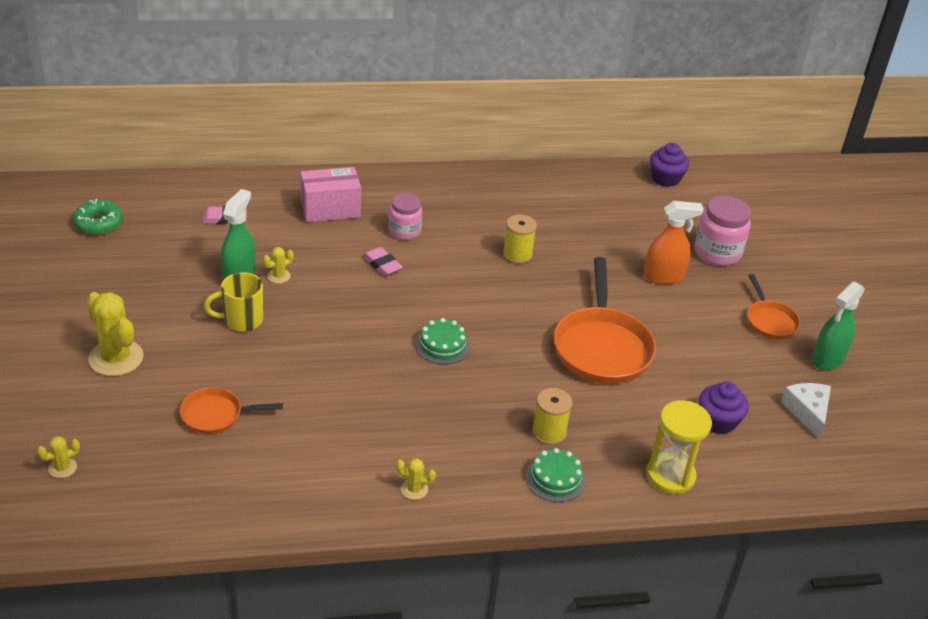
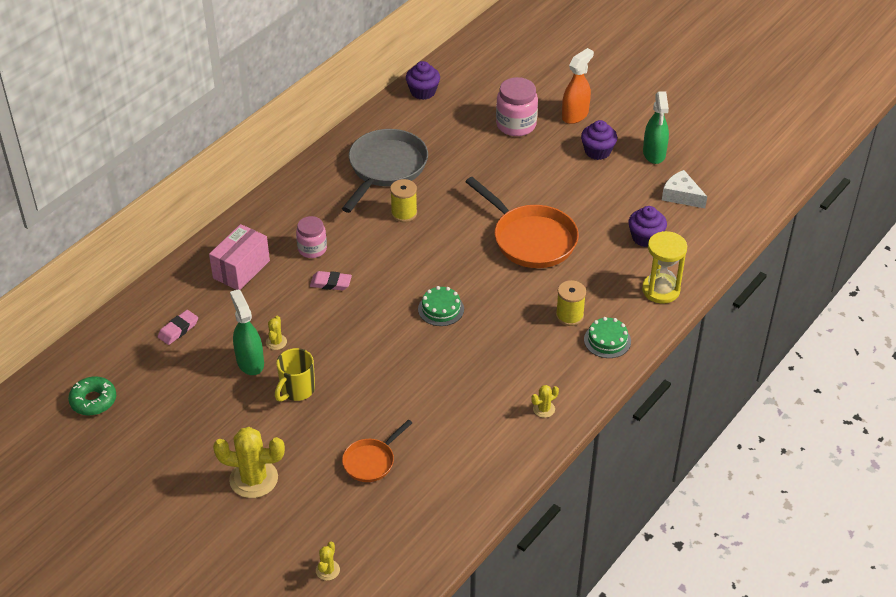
camera: 40 degrees left, 5 degrees up
(550, 213) = (385, 168): none -> grey pan
(663, 276) = (506, 164): orange spray bottle -> orange spray bottle (575, 115)
(770, 321) = (597, 151): orange pan -> purple cupcake

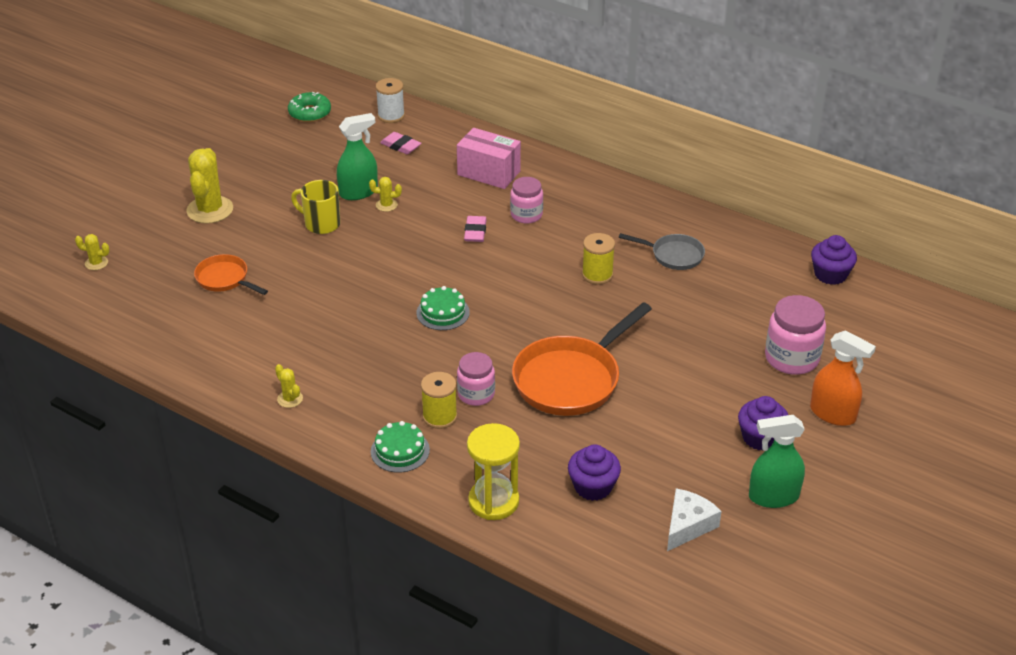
camera: 85 degrees right, 5 degrees down
(120, 336) = (391, 116): none -> white spool
(385, 168) = (673, 255): grey pan -> grey pan, size x0.54
(544, 293) = (476, 394): none -> pink jar

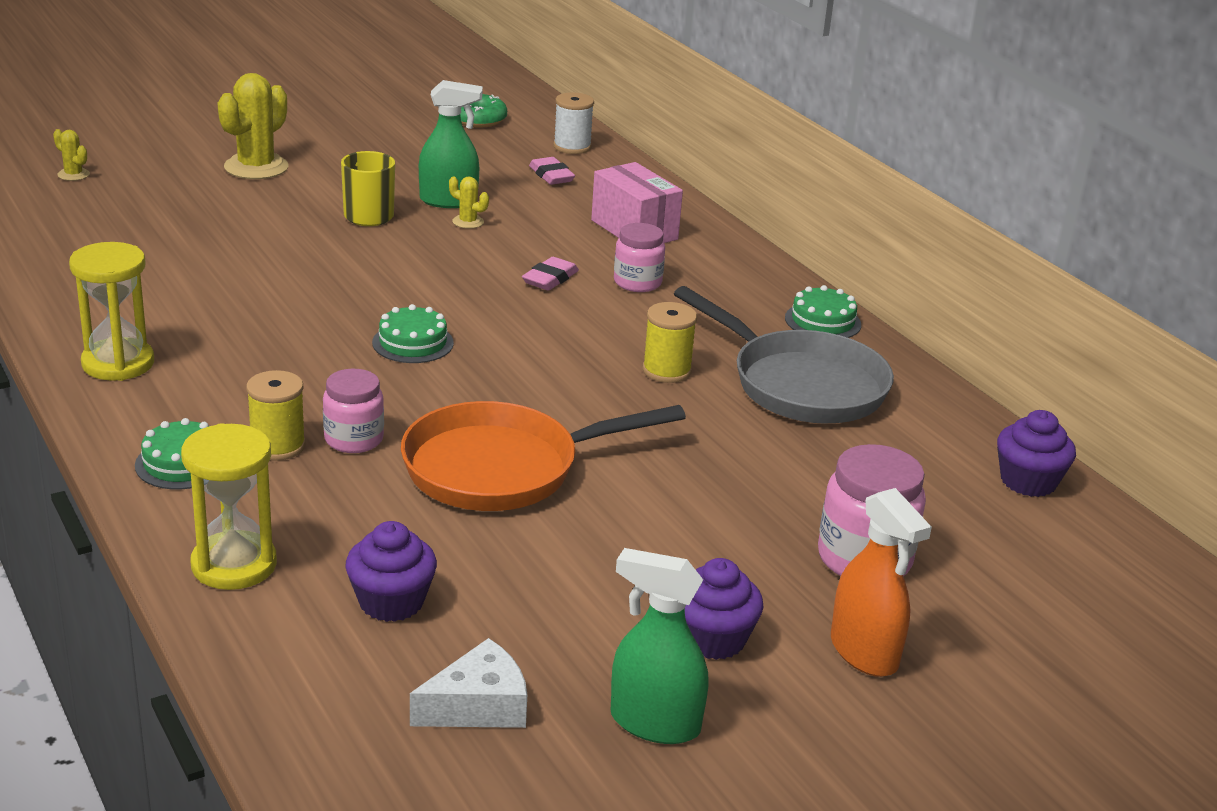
camera: 25 degrees right, 10 degrees down
(225, 279) = (192, 230): orange pan -> none
(290, 399) = (118, 363): yellow cactus -> yellow hourglass
(649, 204) = (822, 321): none -> green cake
(673, 255) = (801, 385): grey pan -> grey pan, size x1.86

